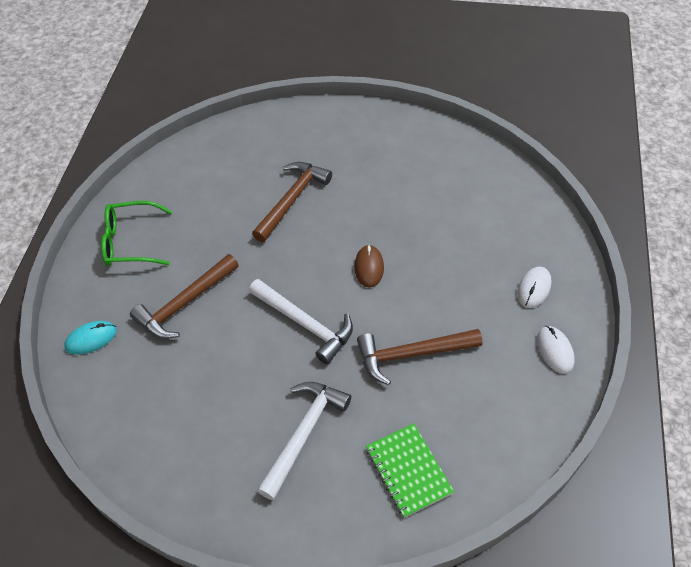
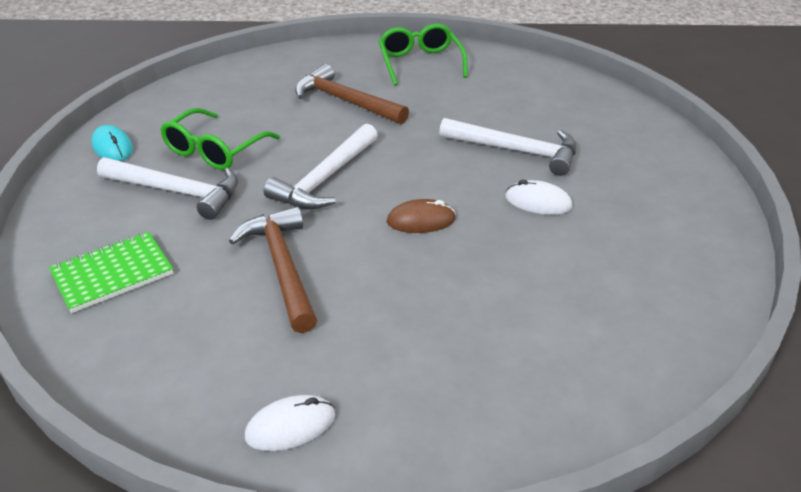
camera: 80 degrees right, 15 degrees down
(91, 339) = (299, 61): turquoise mouse -> turquoise mouse (112, 147)
(243, 408) = (214, 150): none -> green glasses
(292, 200) = (516, 151): brown hammer -> white hammer
(534, 288) = (415, 398): white mouse -> white mouse (538, 202)

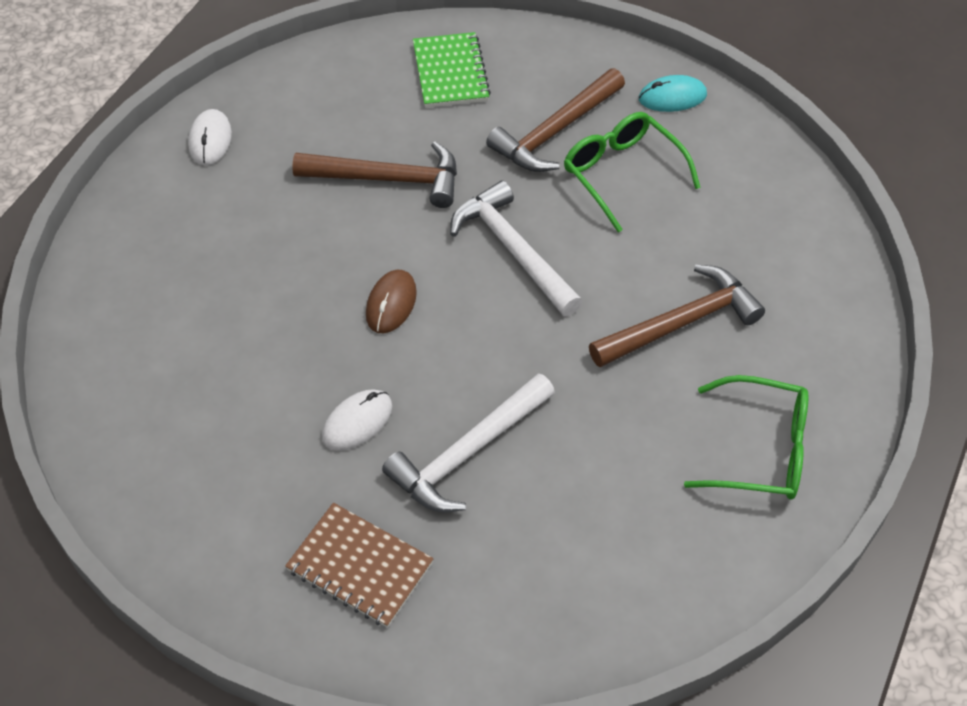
camera: 115 degrees right, 15 degrees up
(177, 192) = (555, 132): white hammer -> brown hammer
(636, 167) = (360, 567): none -> brown notebook

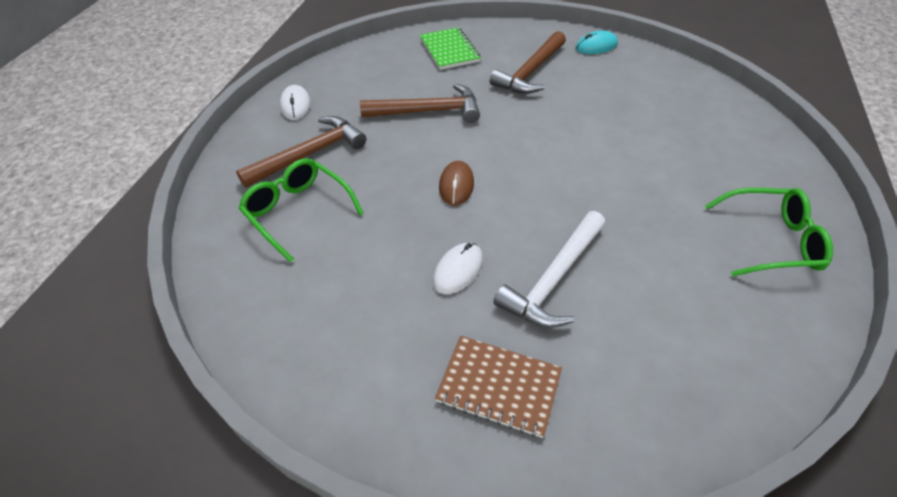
camera: 10 degrees left, 5 degrees down
(513, 250) = (531, 140): white hammer -> none
(622, 174) = (584, 89): green glasses -> green glasses (298, 212)
(681, 323) = (668, 167): brown hammer -> brown hammer (310, 154)

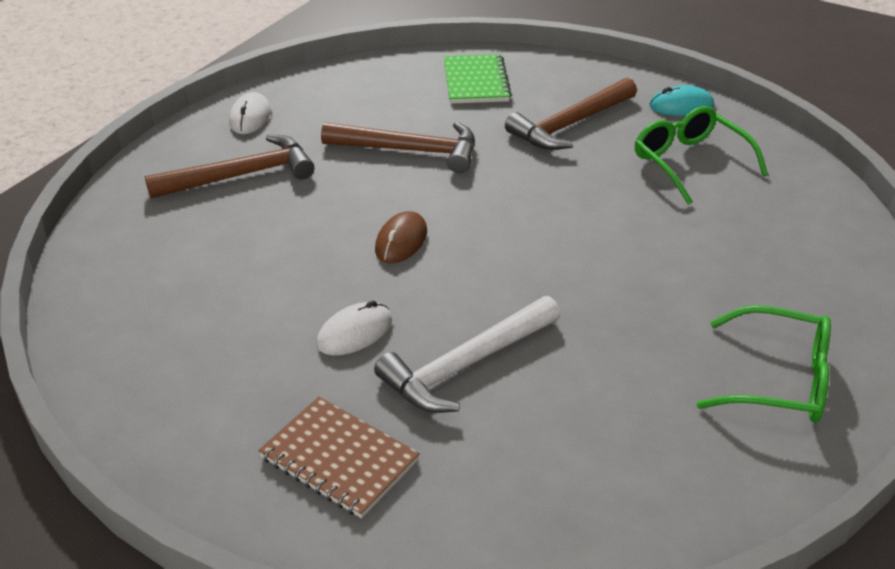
camera: 15 degrees right, 10 degrees down
(298, 212) = (198, 235): green glasses -> green glasses (689, 162)

